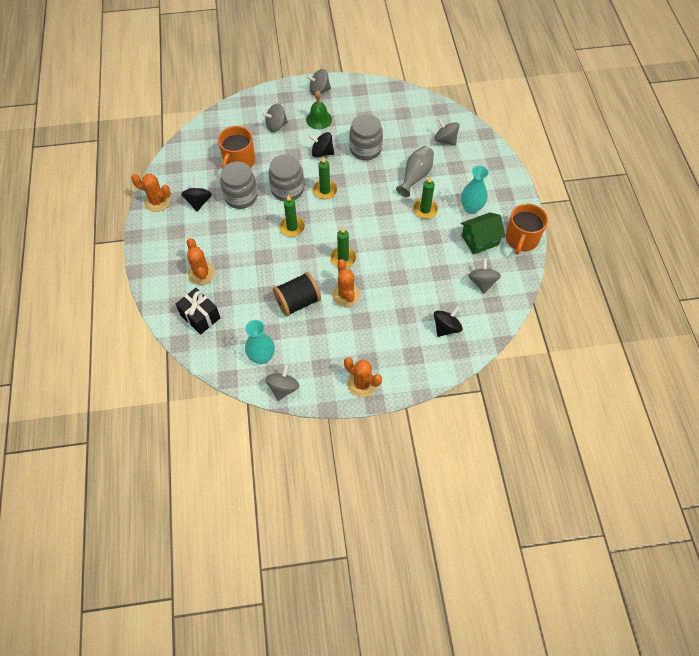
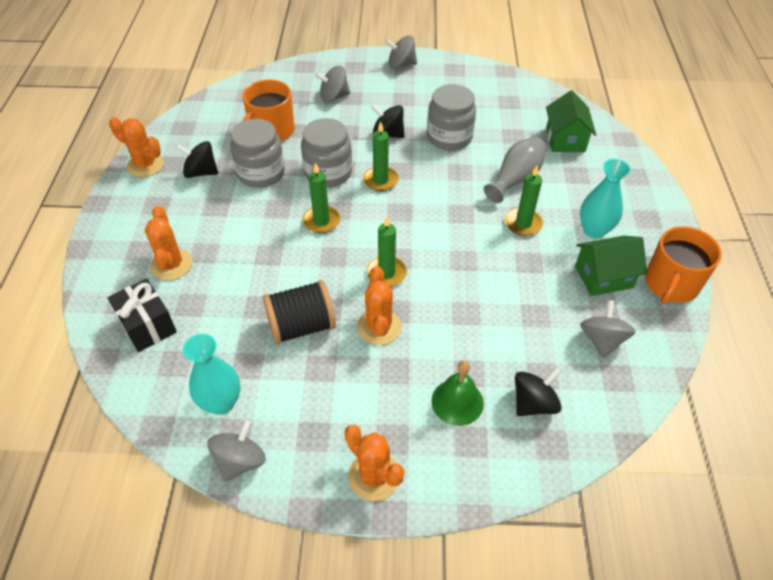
camera: 10 degrees right, 10 degrees down
(198, 202) = (201, 172): black spinning top -> black spinning top turned 90 degrees counterclockwise
(319, 119) = (393, 96): green bell -> green bell (457, 402)
(445, 140) = (565, 139): grey spinning top -> green house

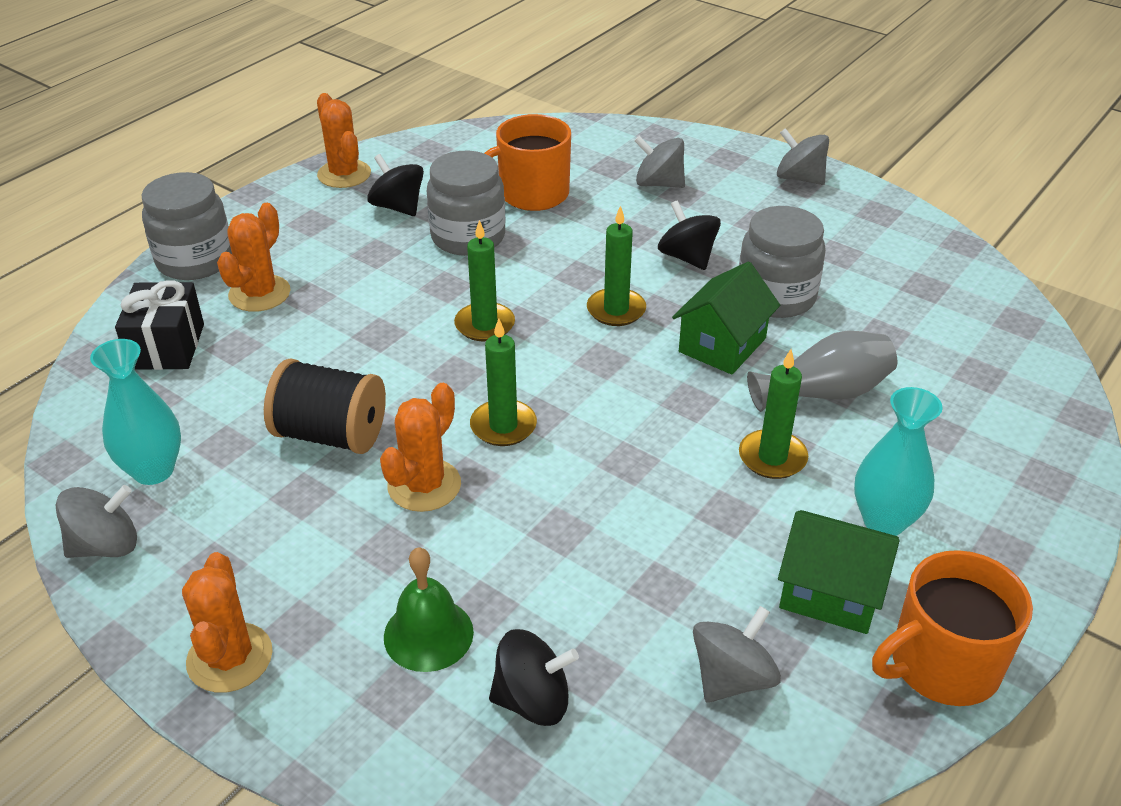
camera: 35 degrees right, 10 degrees down
(328, 172) = (554, 271): grey jar -> grey jar (195, 260)
(565, 139) = (969, 374): green house -> green house (722, 345)

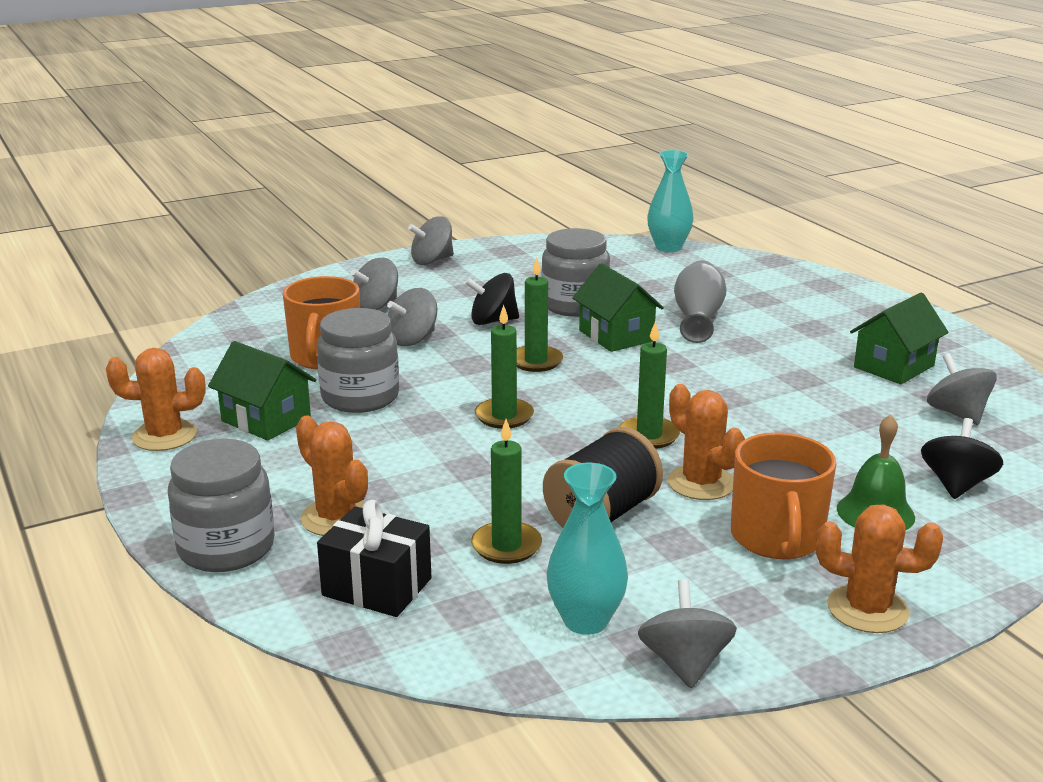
camera: 65 degrees left, 15 degrees down
(398, 207) = (266, 420): black spinning top -> green house
(604, 226) = (412, 340): none -> grey spinning top
(772, 457) = (754, 351): green candle -> green candle (506, 546)
(884, 521) = (836, 335): turquoise vase -> turquoise vase (668, 247)
(941, 665) = (966, 353): orange mug -> orange mug (777, 538)

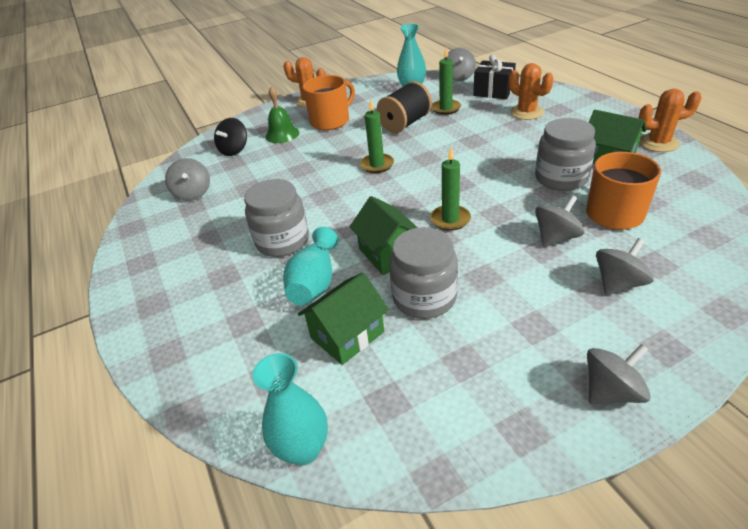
camera: 175 degrees left, 15 degrees up
(226, 548) = (566, 98): grey jar -> grey jar (282, 241)
(493, 321) = (496, 267): black spinning top -> none
(504, 416) = (462, 171): green candle -> none
(684, 663) = (379, 82): grey spinning top -> grey spinning top (458, 77)
(698, 318) = (314, 282): grey vase -> turquoise vase
(701, 483) = (356, 141): orange cactus -> none
(777, 538) = (331, 121): orange mug -> orange mug turned 45 degrees clockwise
(893, 366) = (196, 232): green house -> green house (347, 335)

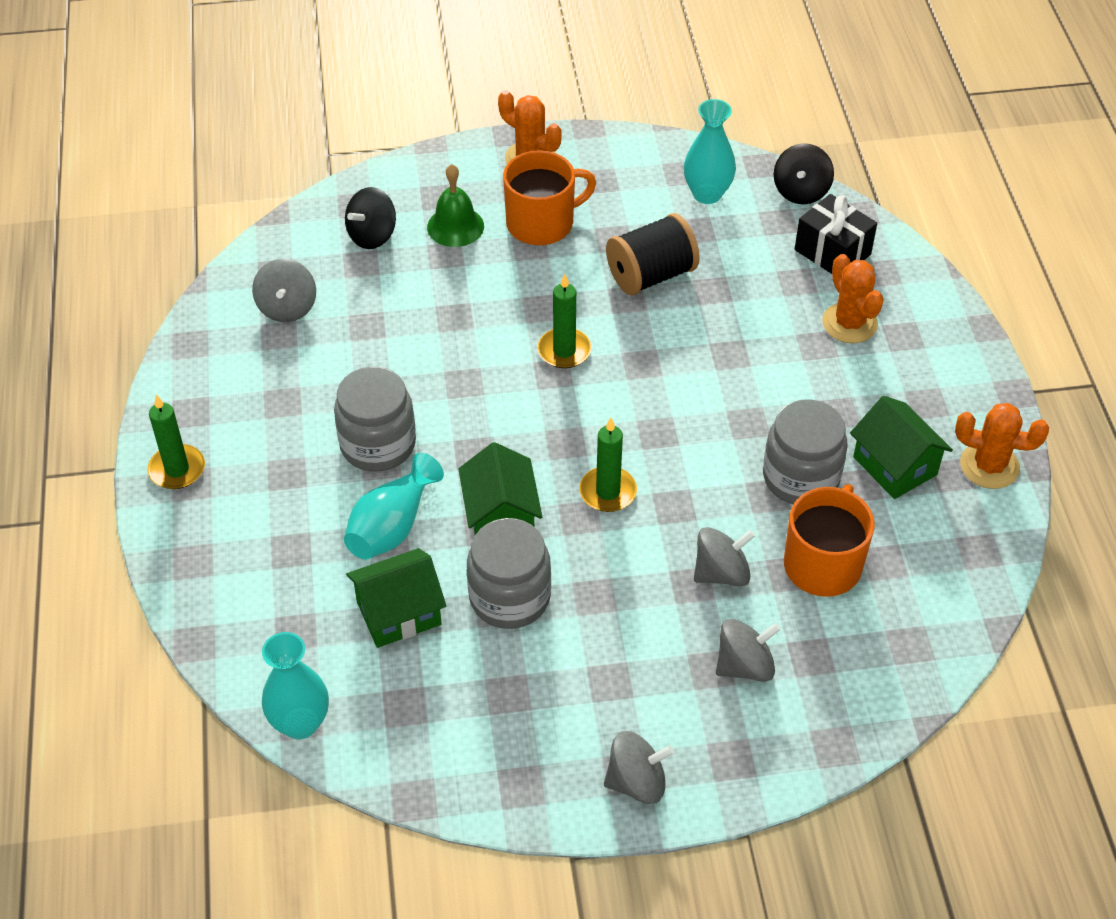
camera: 15 degrees right, 10 degrees up
(446, 108) = (733, 264): green candle -> green candle (177, 469)
(458, 77) = (801, 191): grey spinning top -> black spinning top

